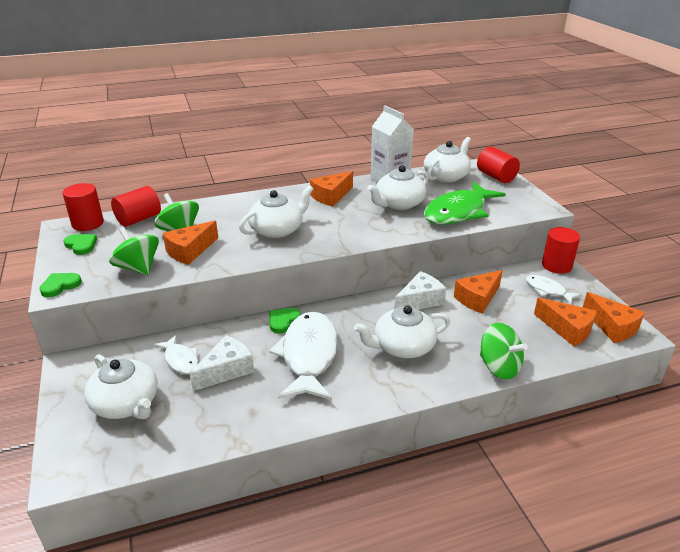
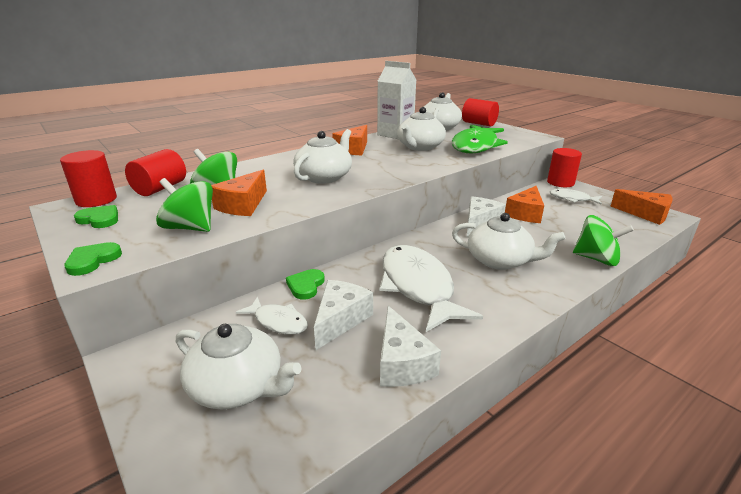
camera: 20 degrees left, 5 degrees down
(246, 418) = (402, 363): none -> white cheese
(283, 321) = (366, 262): green heart -> green heart (306, 286)
(403, 346) = (500, 260): white teapot -> white teapot turned 120 degrees counterclockwise
(567, 329) = (616, 222): orange cheese -> none

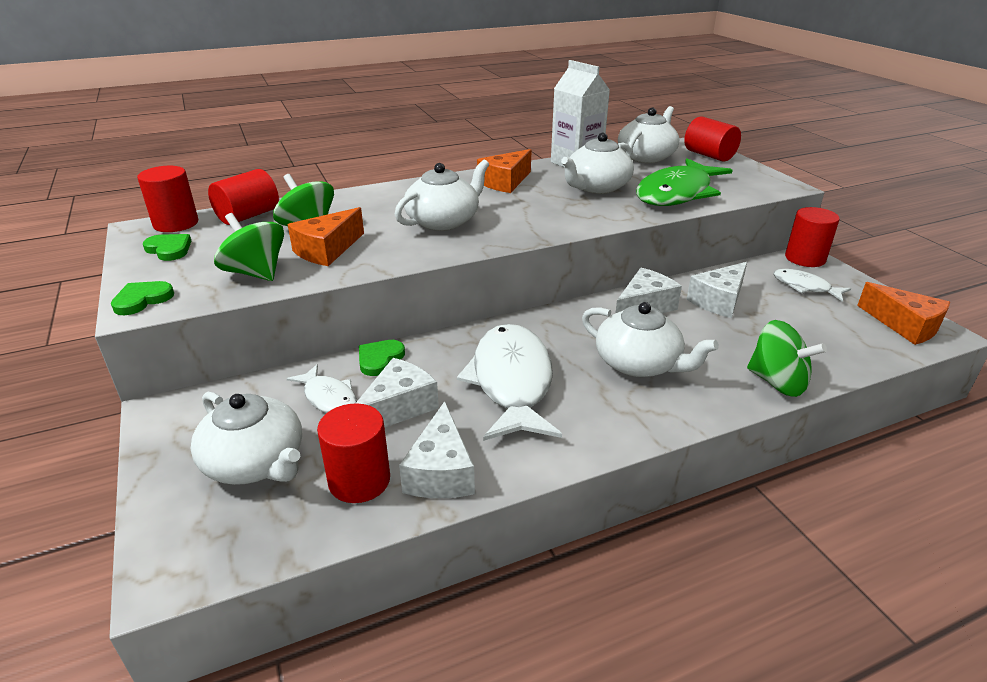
camera: 15 degrees right, 5 degrees up
(338, 383) = (359, 480): none -> red cylinder
(525, 213) = (719, 301): orange cheese -> white cheese

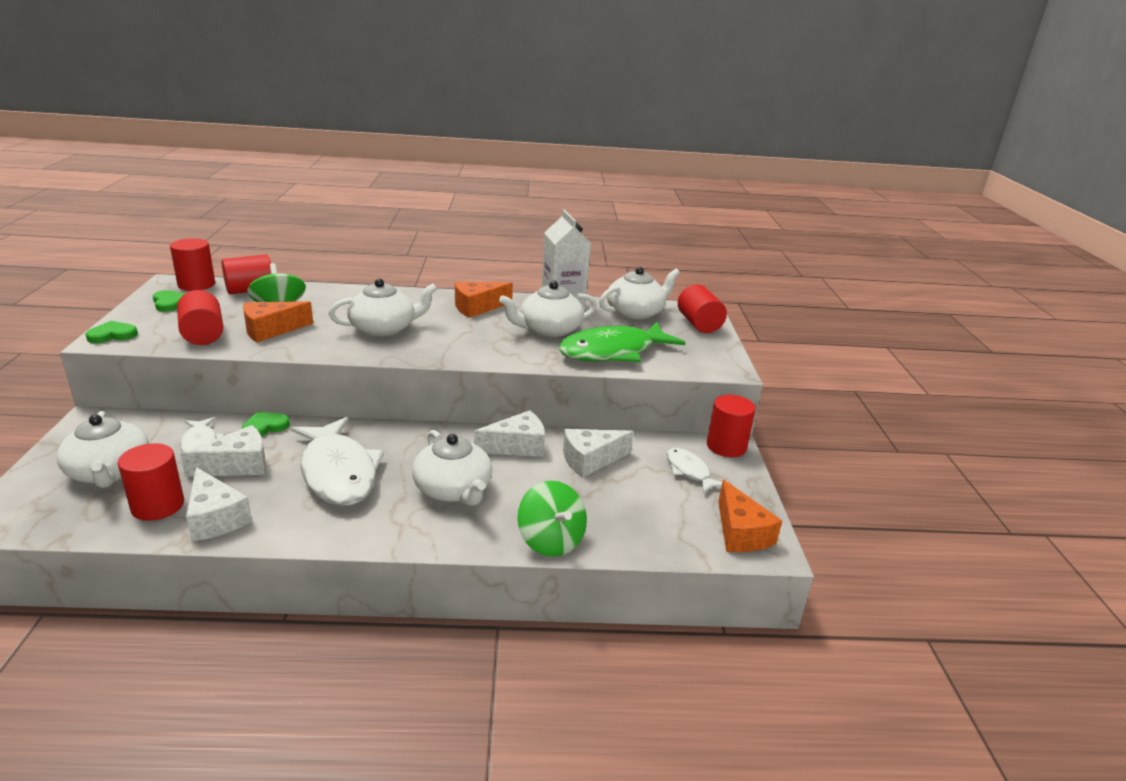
camera: 20 degrees right, 5 degrees down
(256, 273) = (203, 335): green spinning top -> red cylinder
(440, 471) = (215, 518): white cheese -> white cheese turned 60 degrees counterclockwise
(511, 382) = (338, 472): white fish -> white fish turned 135 degrees clockwise

